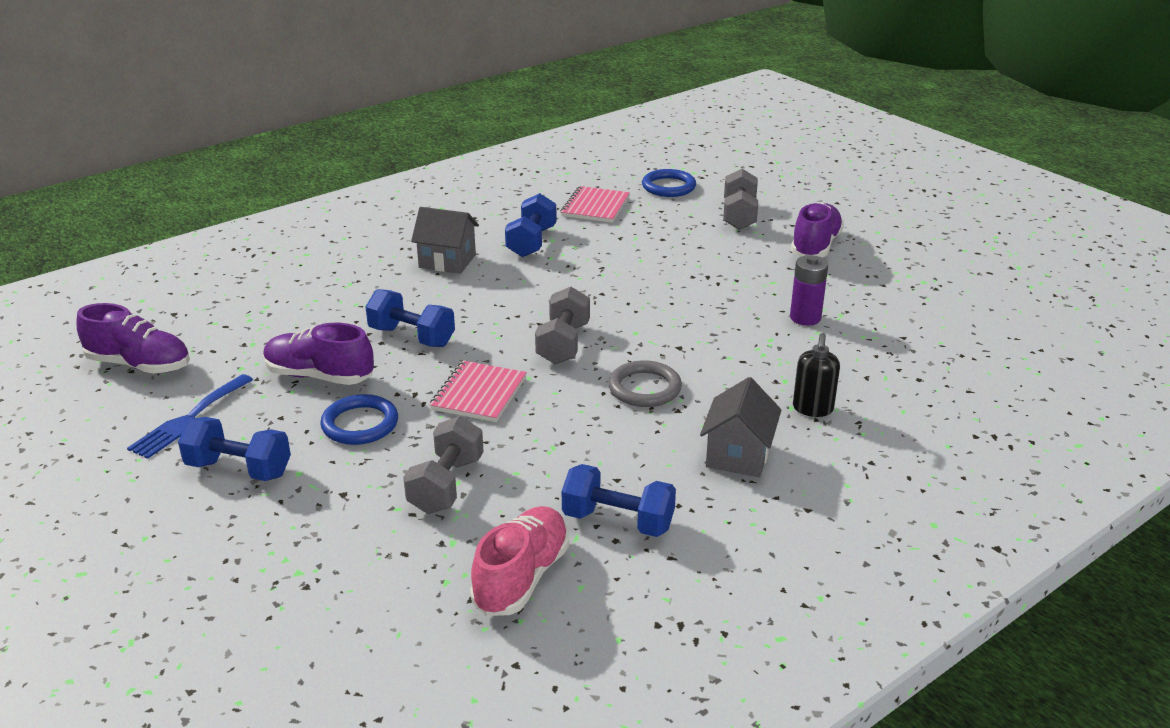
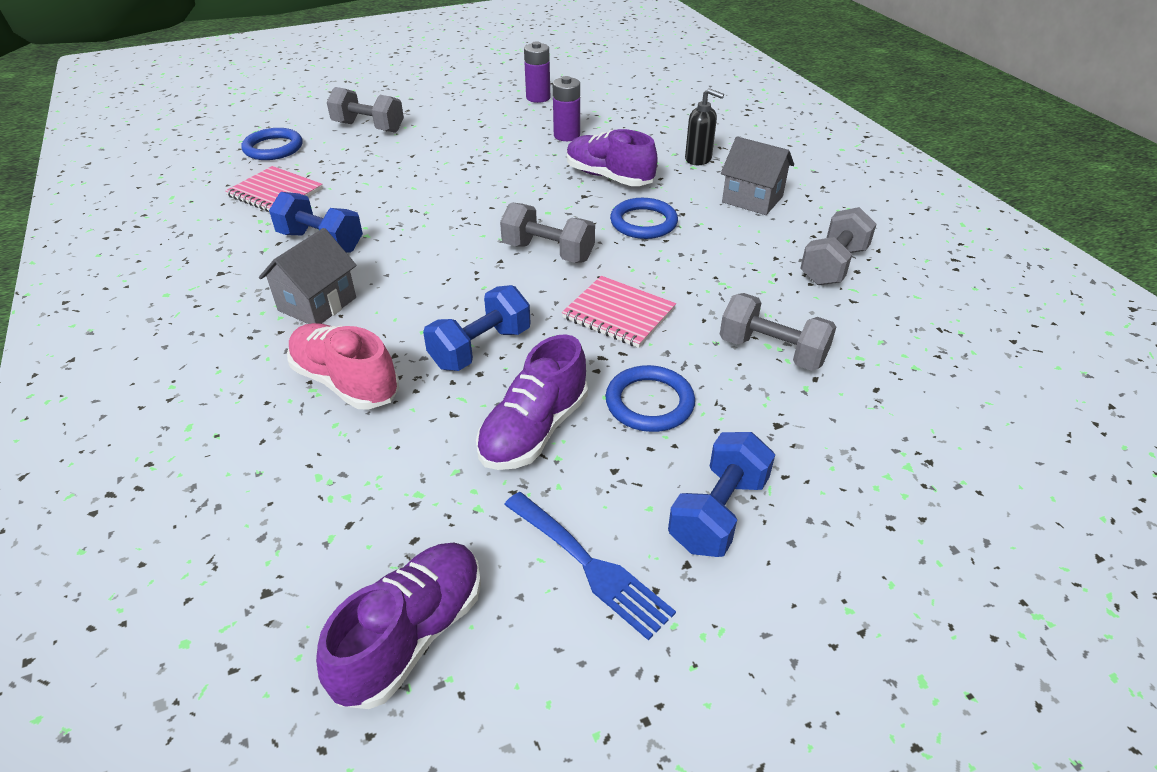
camera: 75 degrees left, 10 degrees up
(522, 577) = (907, 324): pink shoe -> pink shoe (346, 382)
(618, 521) = (833, 266): blue dumbbell -> grey dumbbell
(644, 388) = (643, 222): grey ring -> blue ring
(815, 246) = (454, 108): purple shoe -> purple shoe (609, 177)
(886, 286) = (538, 98): none -> purple battery

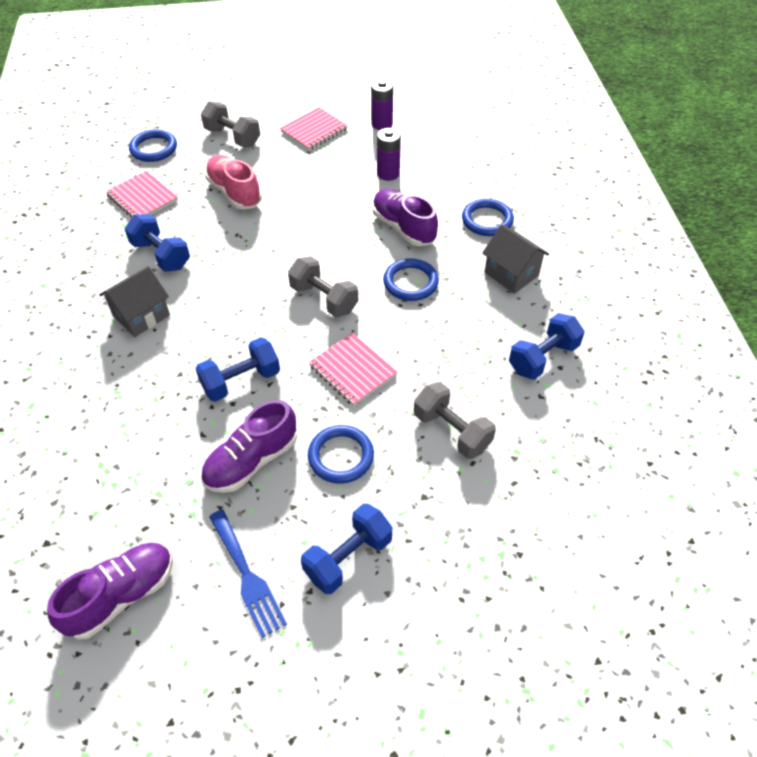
camera: 15 degrees right, 10 degrees up
(346, 382) = (140, 391): pink shoe -> pink shoe (234, 192)
(463, 111) = (314, 130): none -> pink notebook
(698, 159) = (487, 220): black soap dispenser -> blue ring
(833, 266) = (543, 358): grey dumbbell -> blue dumbbell

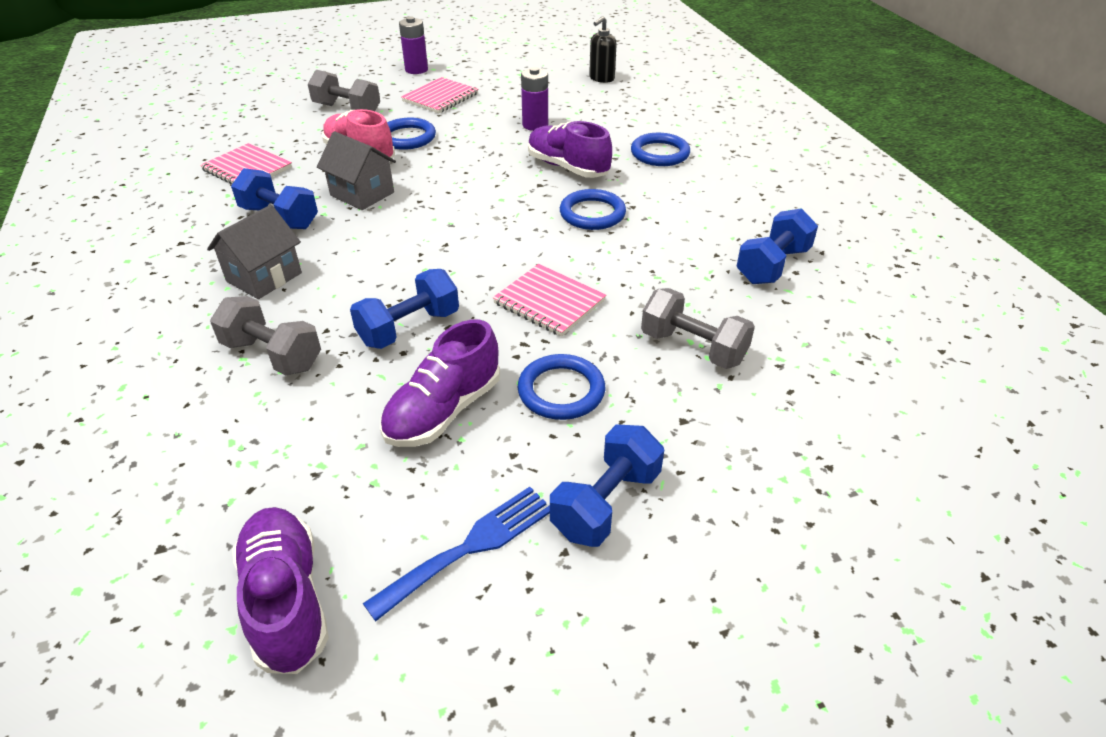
camera: 10 degrees left, 10 degrees down
(121, 595) = (286, 600): purple shoe -> purple shoe turned 60 degrees counterclockwise
(153, 148) = (254, 126): blue ring -> blue ring (407, 137)
(247, 576) = (470, 547): blue fork -> blue fork turned 90 degrees counterclockwise
(324, 299) = (493, 238): grey dumbbell -> grey dumbbell (272, 355)
(382, 124) = (515, 87): purple battery -> purple battery (416, 70)
(461, 121) = (601, 78): none -> black soap dispenser
(511, 274) = (705, 195): grey house -> grey house (362, 194)

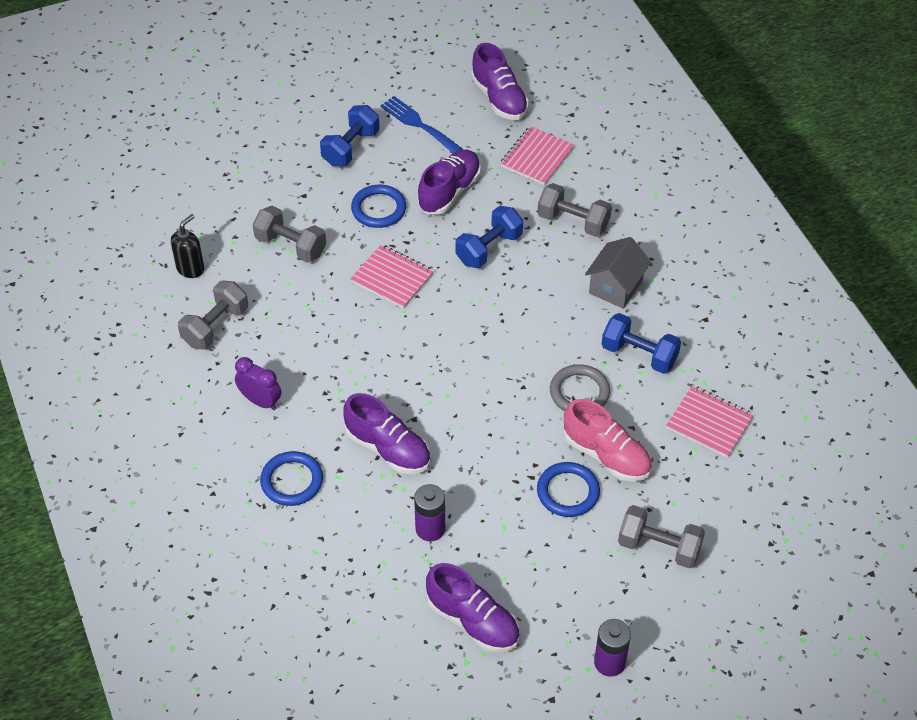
camera: 175 degrees right, 10 degrees up
(362, 194) = (579, 392): grey house -> grey ring
(440, 97) = (555, 586): pink notebook -> pink notebook (537, 157)
(470, 547) = (418, 124): blue fork -> blue fork turned 90 degrees clockwise
(510, 87) = (473, 621): none -> purple shoe
(592, 214) = (362, 379): blue ring -> none
(601, 78) = (354, 655): black soap dispenser -> black soap dispenser (190, 268)
(701, 203) = (260, 401): none -> purple clock
(772, 265) = (215, 326): blue dumbbell -> grey dumbbell

